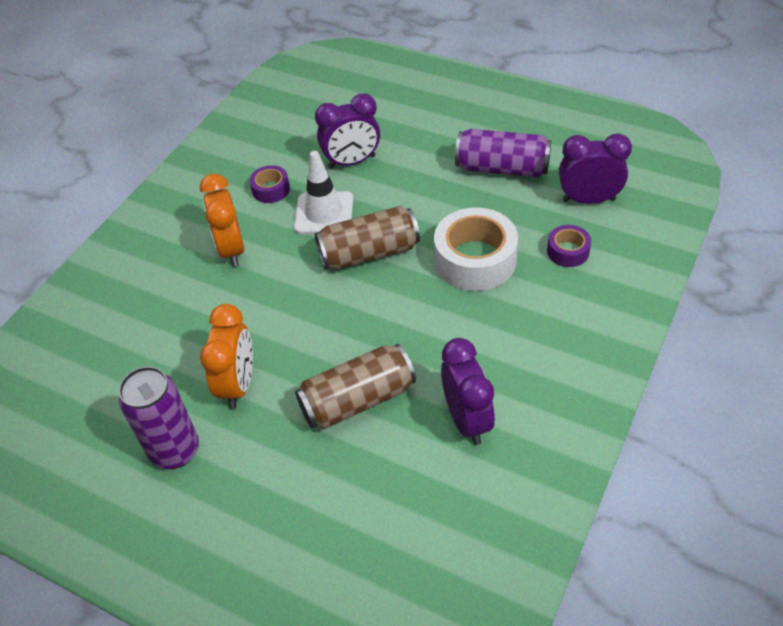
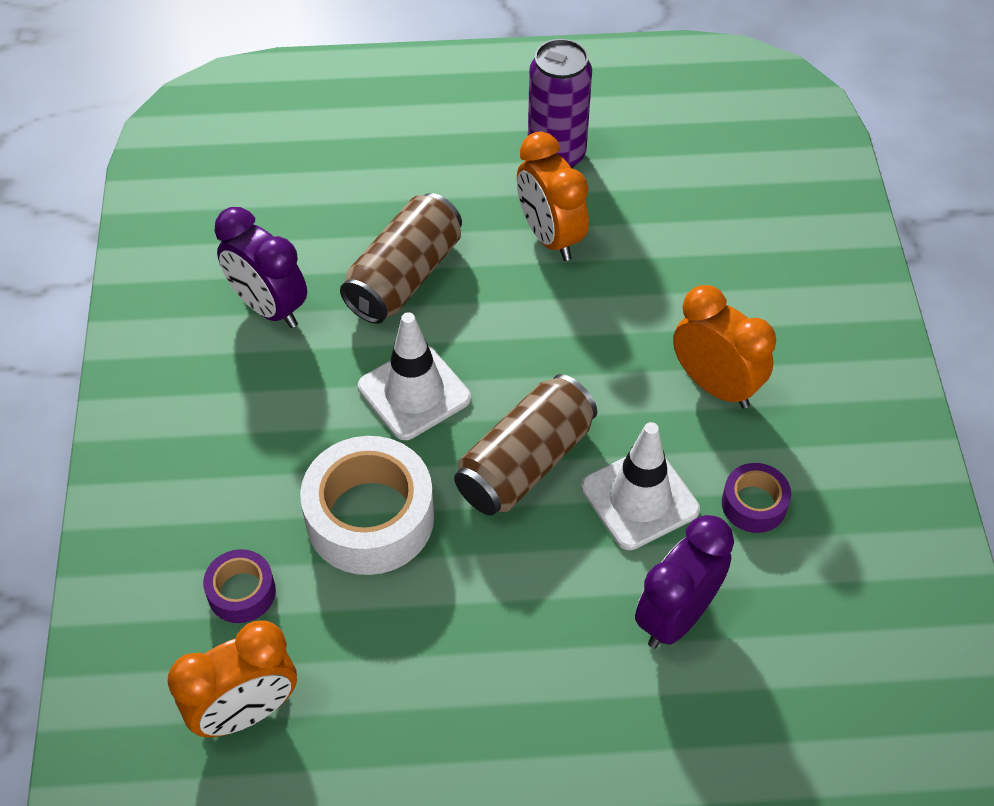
camera: 145 degrees right, 5 degrees up
(405, 317) = (414, 392): none -> white traffic cone
(502, 168) = (420, 718): purple can -> none
(588, 200) = (246, 712): purple clock -> orange clock

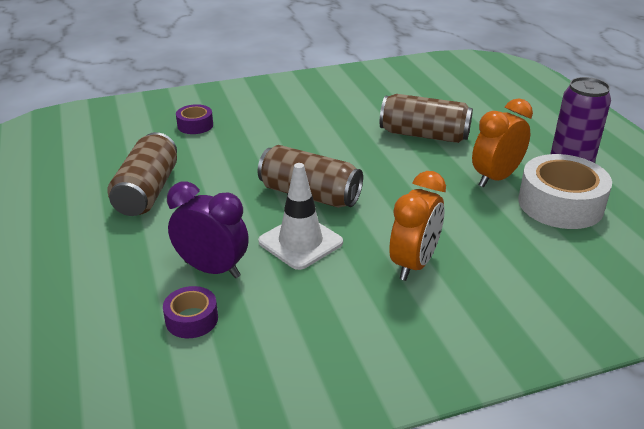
camera: 75 degrees right, 20 degrees down
(246, 712) = (127, 138): orange clock -> none
(269, 307) = (375, 102): purple clock -> none
(370, 517) = (251, 151): white tape -> white tape (560, 204)
(414, 392) = (342, 151): white traffic cone -> none
(447, 688) = (147, 191): none -> brown can
(754, 504) = (316, 295): purple tape -> purple tape (191, 319)

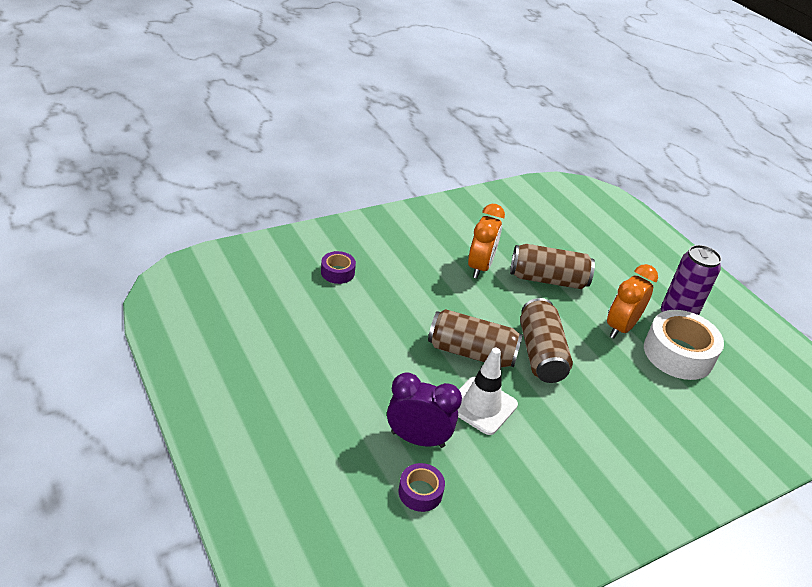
camera: 15 degrees left, 5 degrees up
(147, 191) = (325, 355): brown can -> brown can (540, 353)
(414, 264) = (581, 423): orange clock -> orange clock (480, 267)

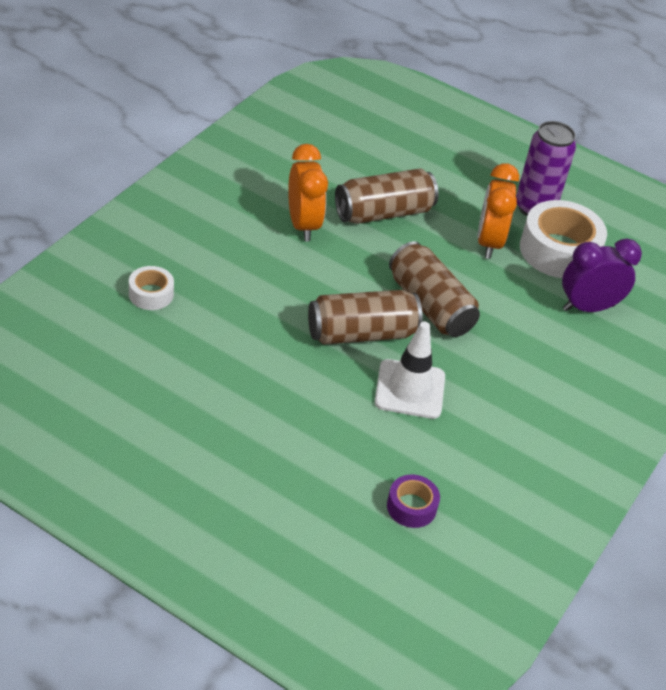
camera: 30 degrees left, 5 degrees up
(337, 272) = (151, 294): purple tape -> white tape
(417, 439) = (372, 453): purple clock -> purple clock (588, 307)

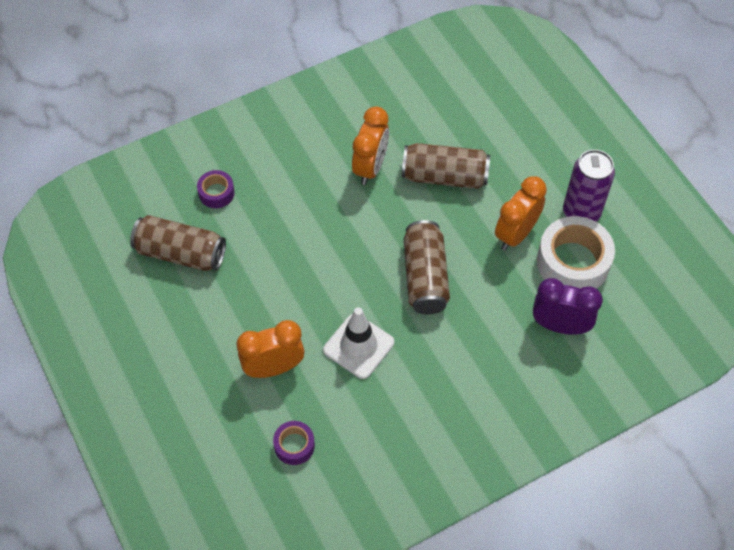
camera: 35 degrees right, 15 degrees up
(151, 294) = (216, 193): white tape -> purple tape
(335, 440) = (273, 368): none -> orange clock
(361, 333) = (353, 283): brown can -> brown can (181, 253)

